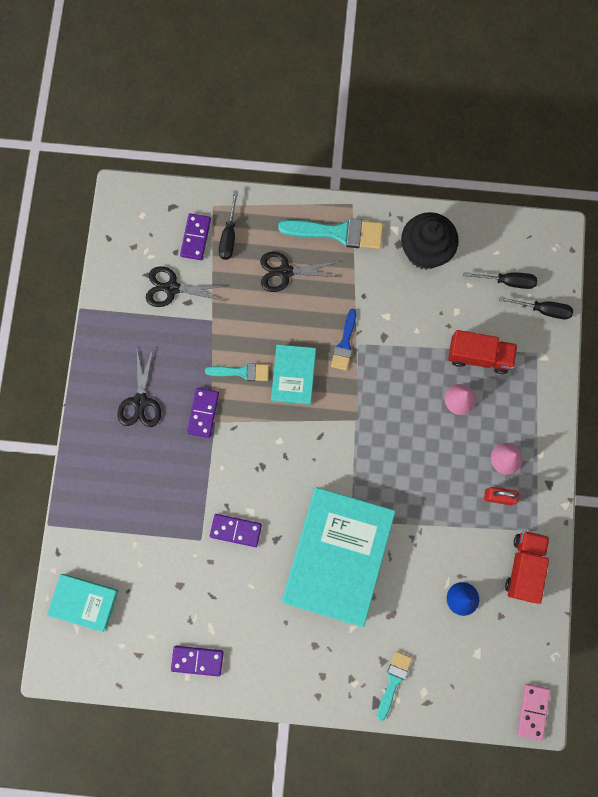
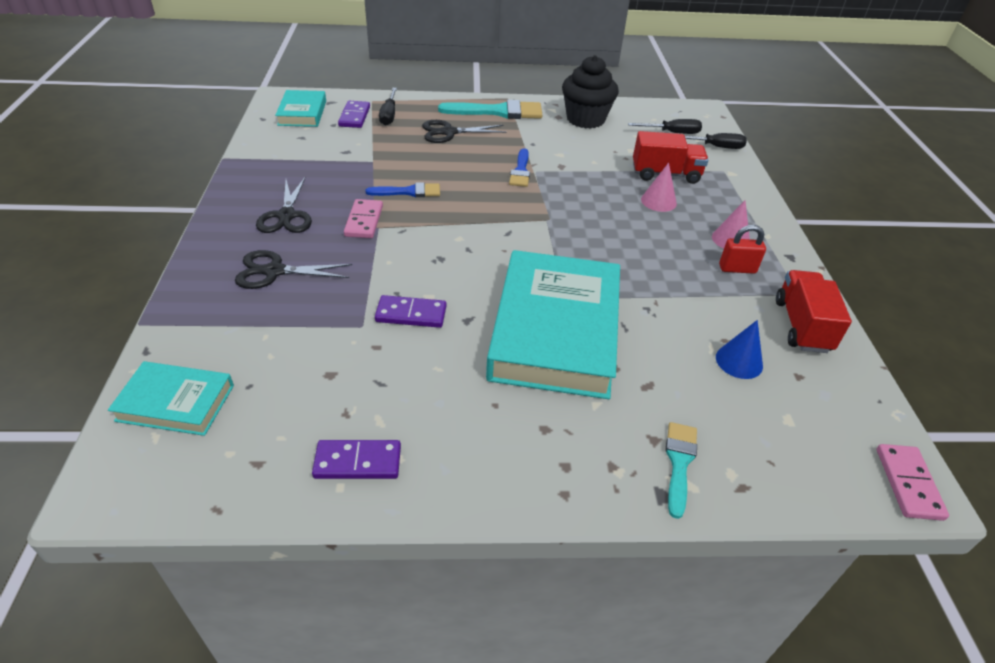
camera: 10 degrees left, 35 degrees down
(172, 288) = (329, 144): black scissors -> black scissors (274, 271)
(203, 413) = (364, 221): purple domino -> pink domino
(242, 372) = (409, 192): turquoise brush -> blue brush
(293, 375) = (468, 192): turquoise book -> turquoise book (302, 113)

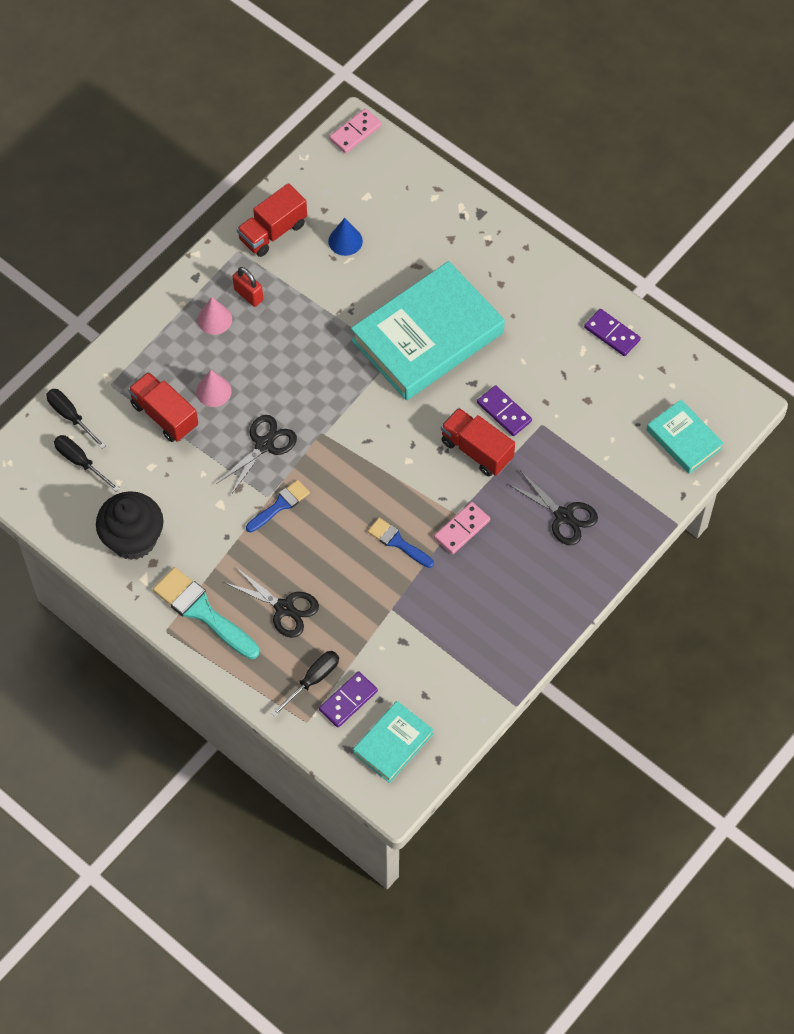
camera: 135 degrees left, 20 degrees up
(286, 216) = (515, 577): black scissors -> black scissors (264, 445)
(407, 274) = (476, 450): none -> red truck
(679, 463) = (453, 219): turquoise brush -> none

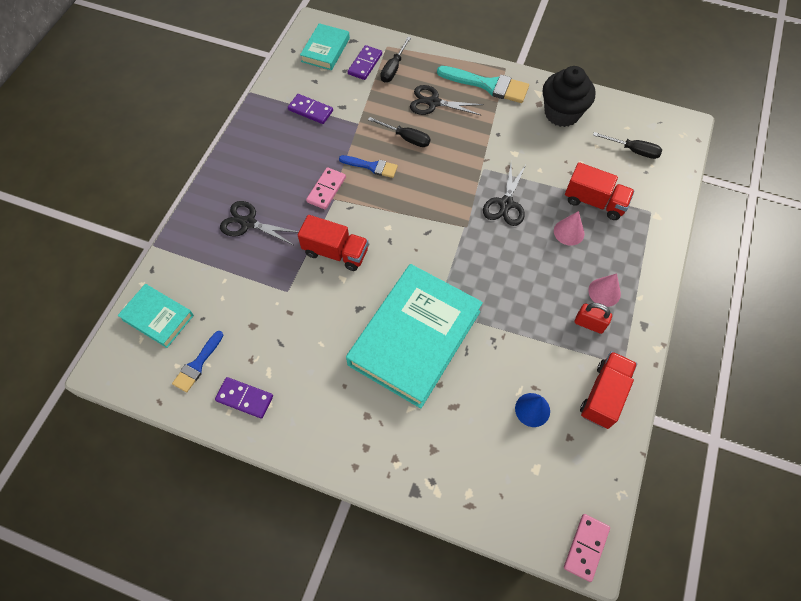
camera: 160 degrees right, 0 degrees up
(70, 416) = (663, 179): black screwdriver -> black screwdriver (406, 138)
(280, 505) = (471, 165): blue brush -> blue brush (197, 364)
(504, 412) = (323, 291): purple domino -> purple domino (310, 110)

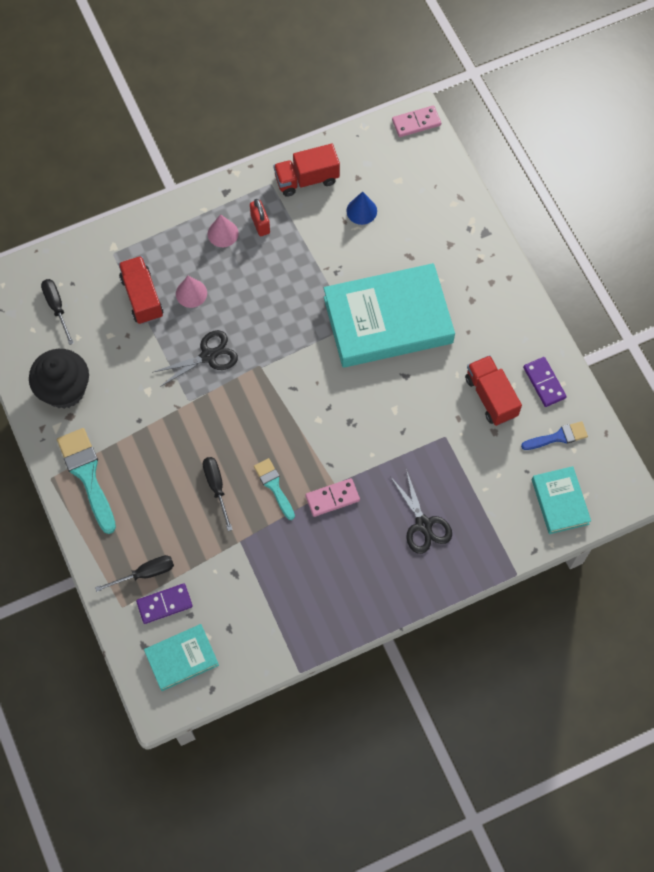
camera: 135 degrees left, 5 degrees up
(310, 110) = (266, 595): purple domino -> none
(335, 252) = (379, 435): red truck -> red truck (491, 397)
(372, 166) = (274, 486): blue brush -> turquoise brush
(433, 103) = (154, 501): black scissors -> none

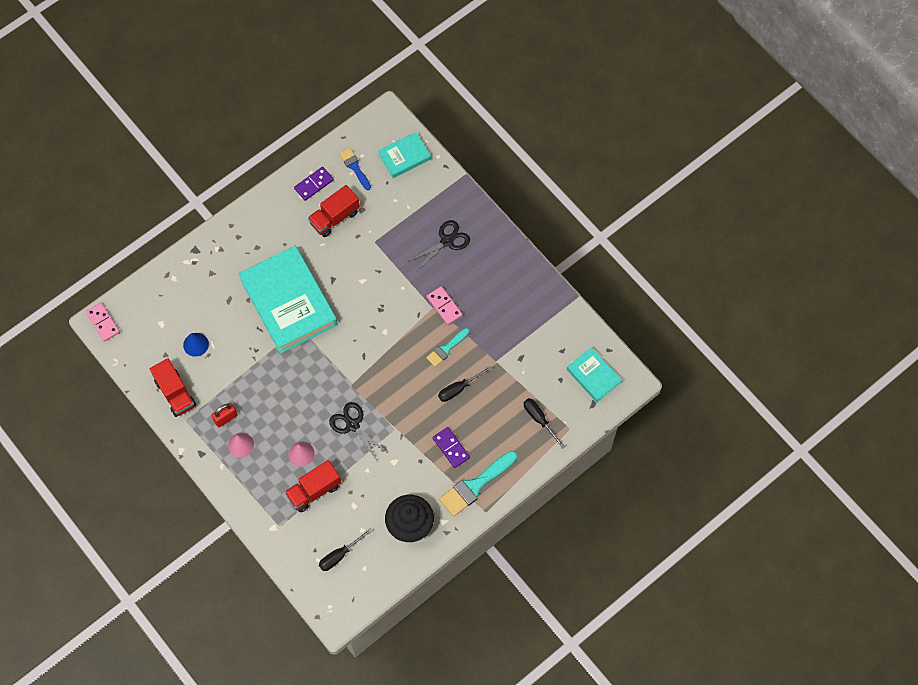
camera: 105 degrees left, 0 degrees up
(164, 604) = (558, 399): purple domino -> purple domino (451, 448)

